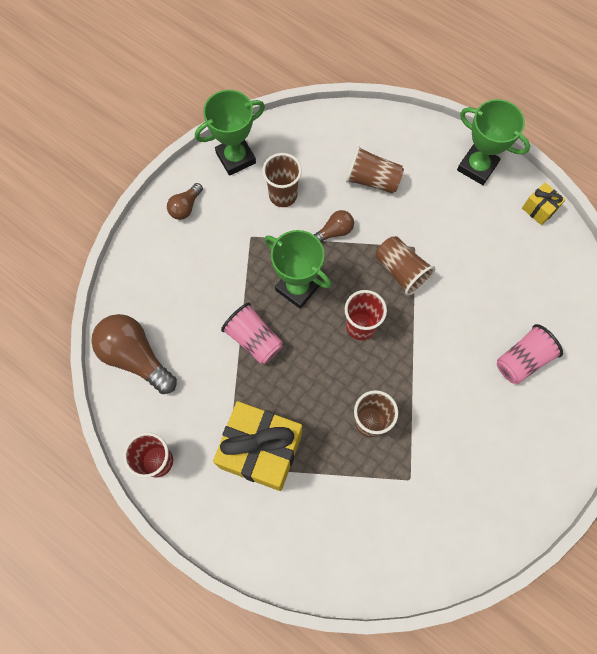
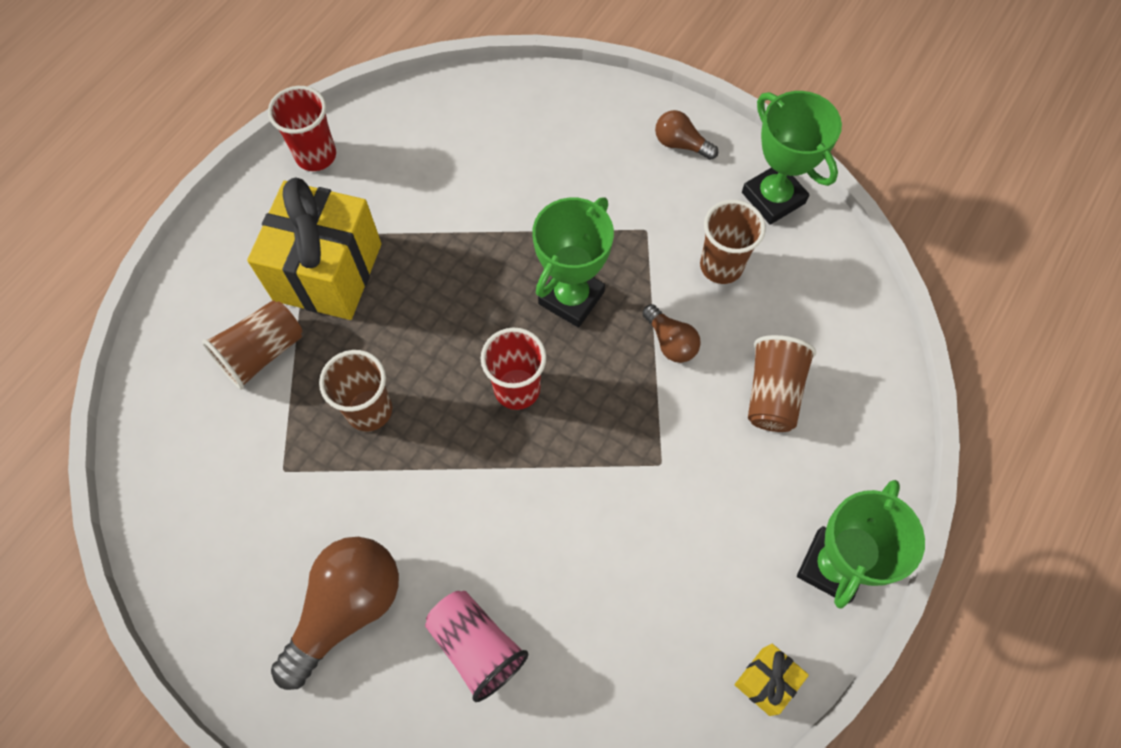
camera: 85 degrees right, 5 degrees down
(135, 357) = (454, 114): brown light bulb -> brown light bulb (346, 609)
(254, 339) = (487, 249): pink cup -> none
(401, 271) = (615, 445): brown cup -> brown cup (262, 353)

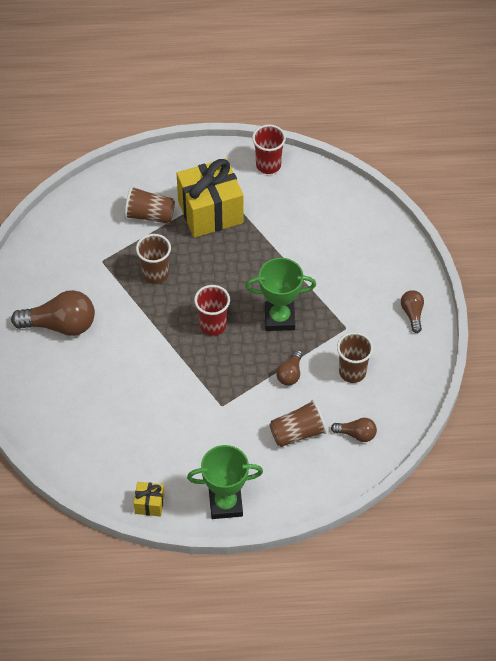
camera: 55 degrees right, 10 degrees down
(476, 646) = (81, 383): pink cup -> none
(773, 198) = (415, 373): green trophy -> none
(822, 322) = (356, 434): none -> brown light bulb

